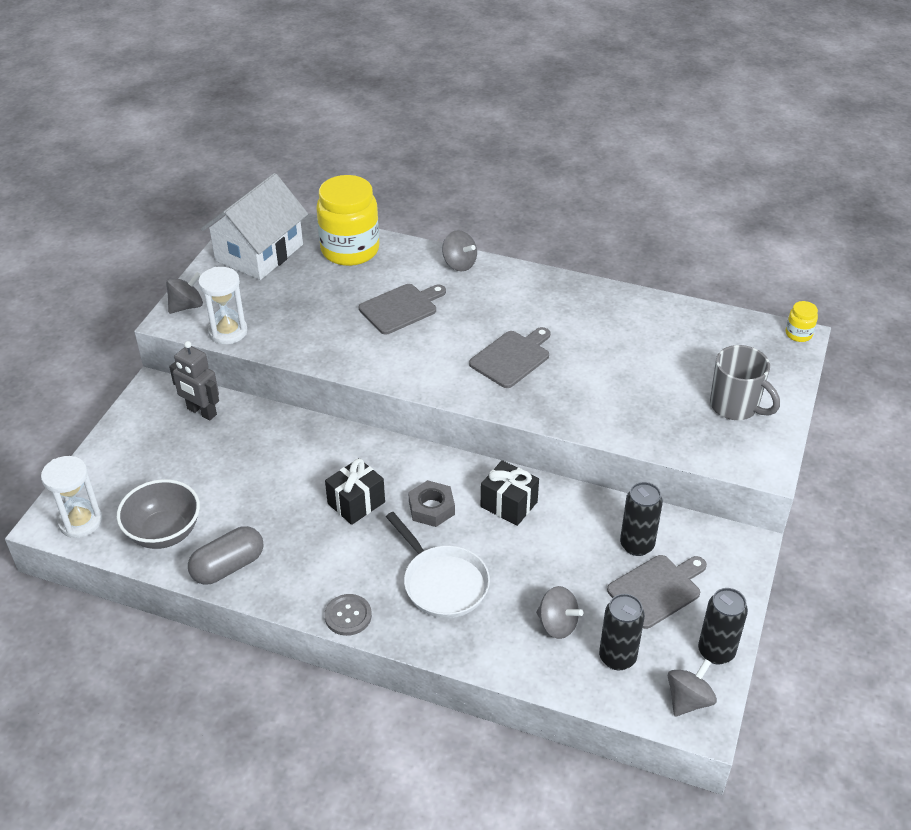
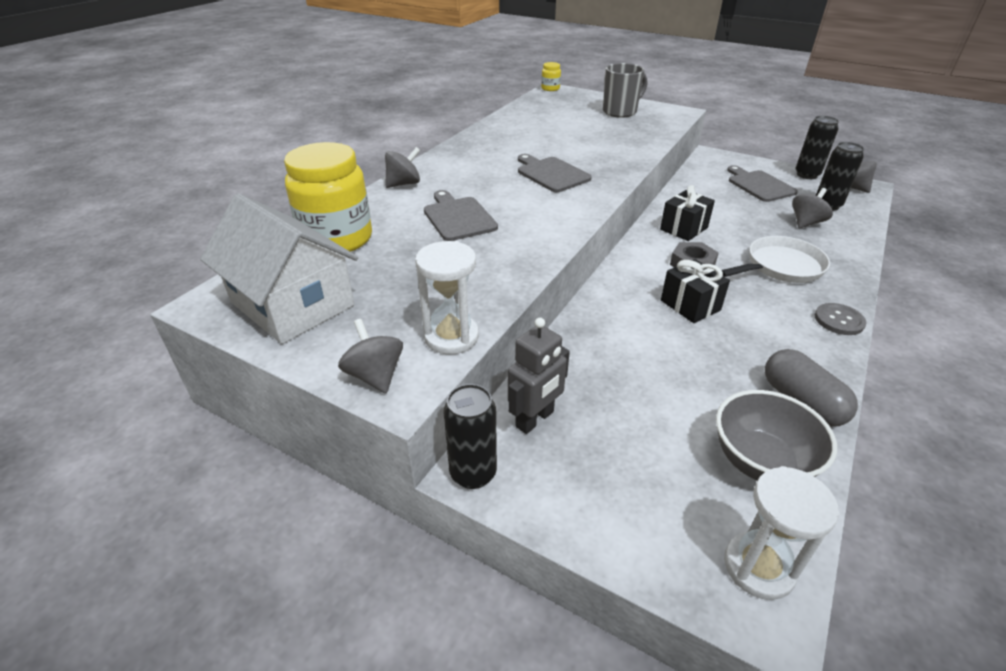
camera: 80 degrees left, 5 degrees down
(637, 545) = (719, 186): black can -> black can (473, 473)

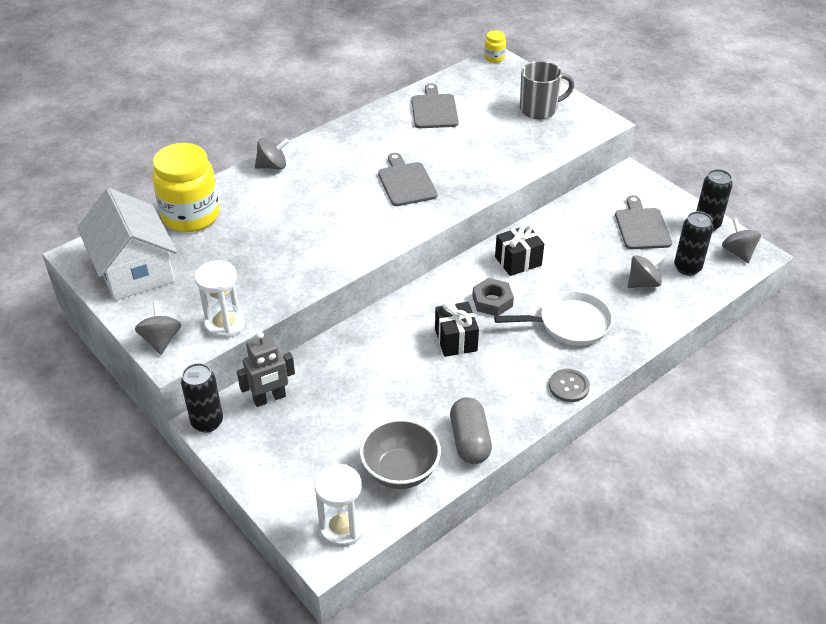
camera: 20 degrees right, 5 degrees up
(458, 217) = (294, 215): grey cutting board -> grey cutting board (434, 110)

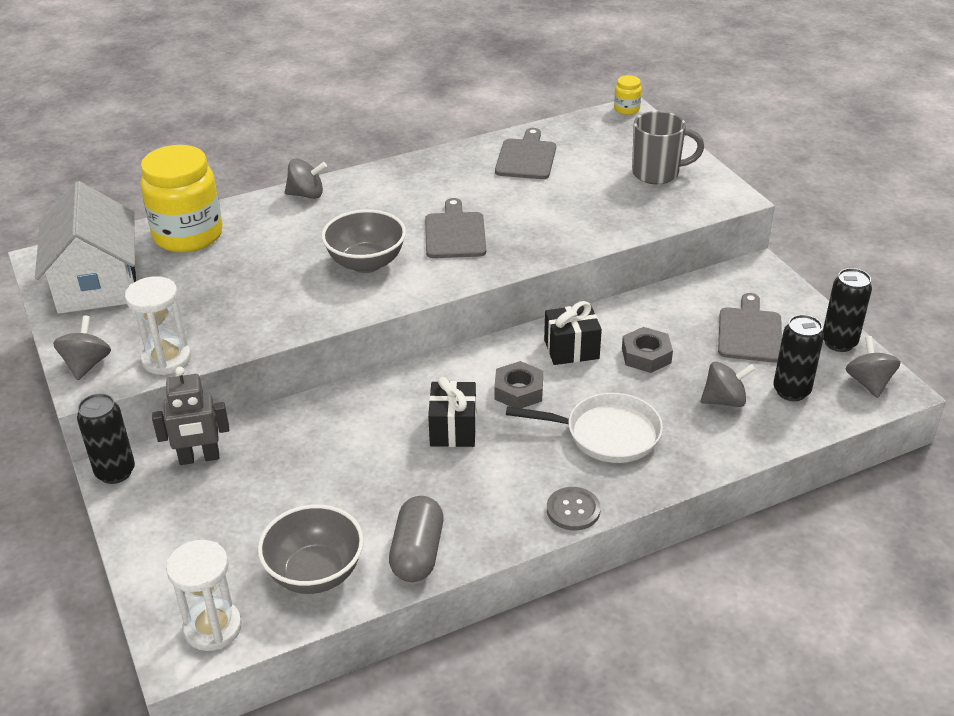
camera: 15 degrees right, 5 degrees down
(347, 218) = (366, 263): none -> grey bowl
(574, 257) = (646, 355): none -> grey nut

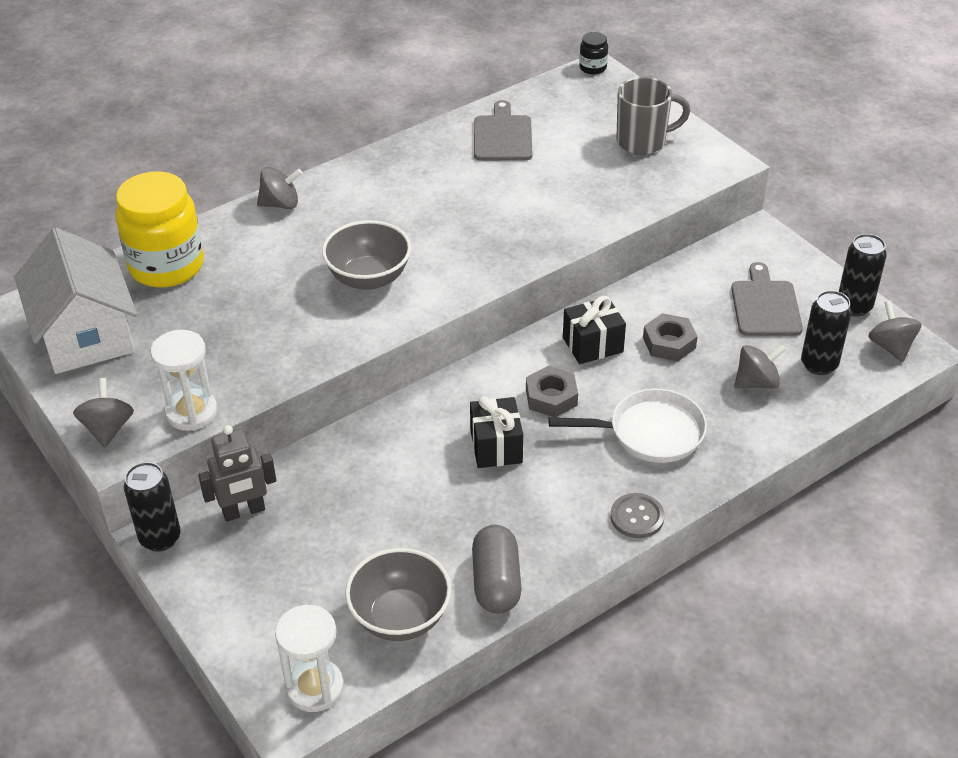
camera: 10 degrees left, 5 degrees up
(454, 233) = (452, 233): grey cutting board -> none
(626, 109) = (593, 68): yellow jar -> black jar

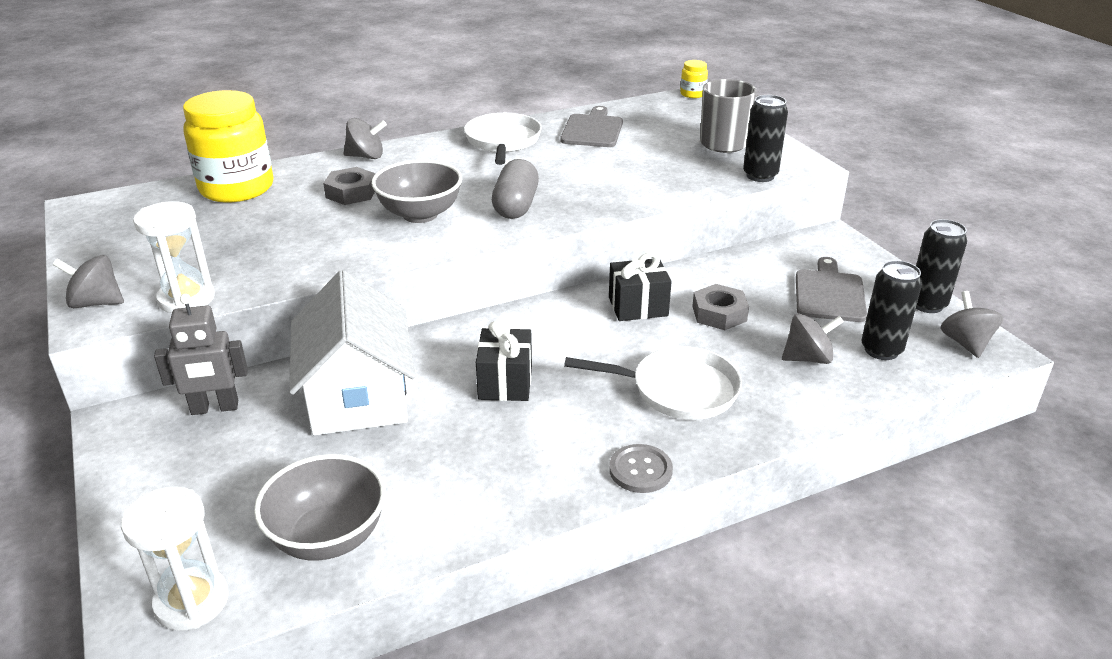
camera: 10 degrees right, 10 degrees down
(85, 334) = (129, 228): white house -> white house (358, 395)
(108, 429) = (96, 303): grey spinning top -> grey spinning top turned 90 degrees counterclockwise
(160, 538) = (116, 421): black can -> black can (760, 176)
(415, 165) = (503, 142): none -> white pan
(496, 582) = (454, 516): grey capsule -> grey capsule (515, 206)
(551, 397) = (580, 346): grey nut -> grey nut (351, 192)
(593, 68) = (692, 94): black jar -> yellow jar

